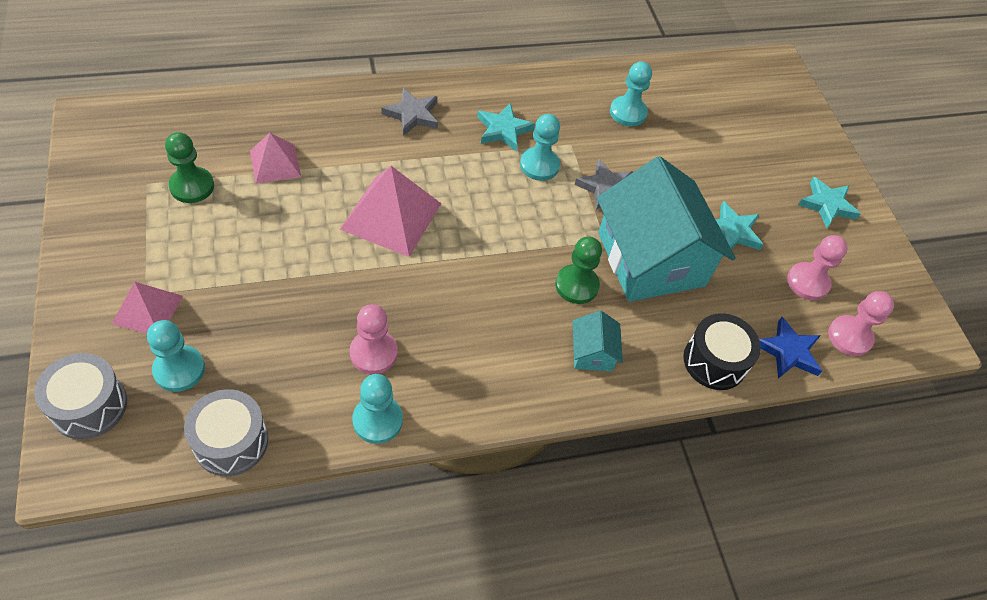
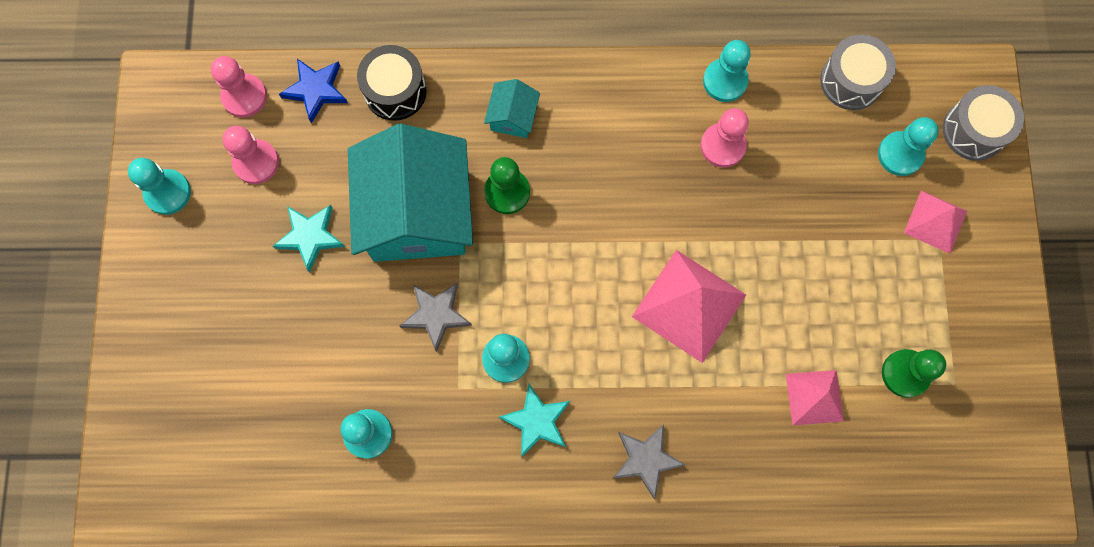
camera: 160 degrees left, 20 degrees up
(827, 205) = (179, 259): turquoise star -> none
(865, 250) = (168, 193): none -> turquoise pawn

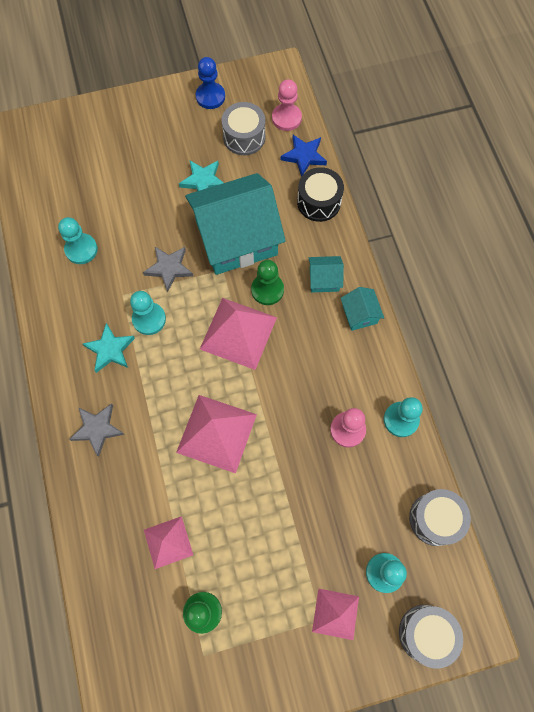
camera: 75 degrees right, 5 degrees down
(168, 193) = (210, 97): turquoise pawn -> blue pawn
(256, 162) = (244, 137): pink pawn -> grey drum
(559, 245) = (238, 333): none -> pink pyramid
(574, 87) = (359, 314): none -> turquoise house

